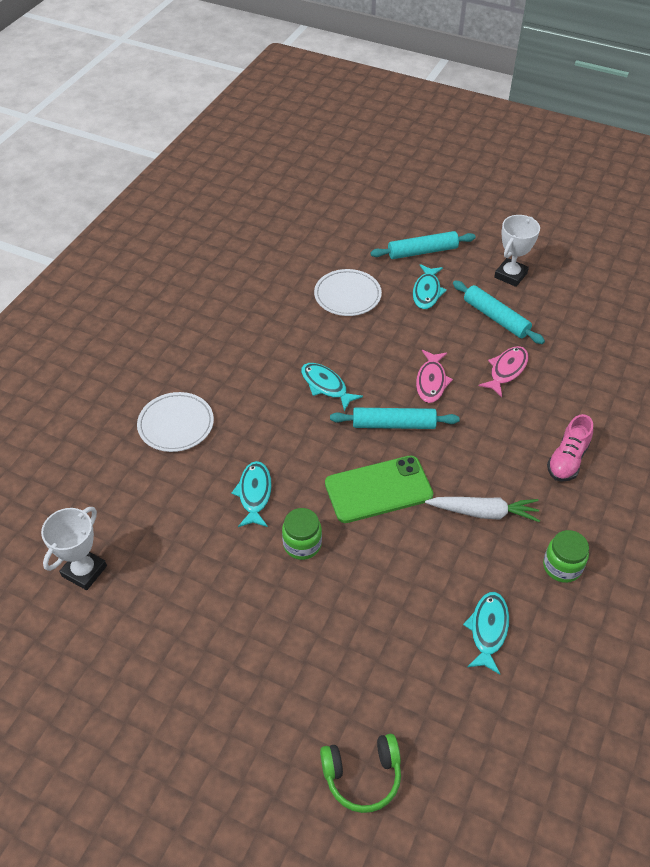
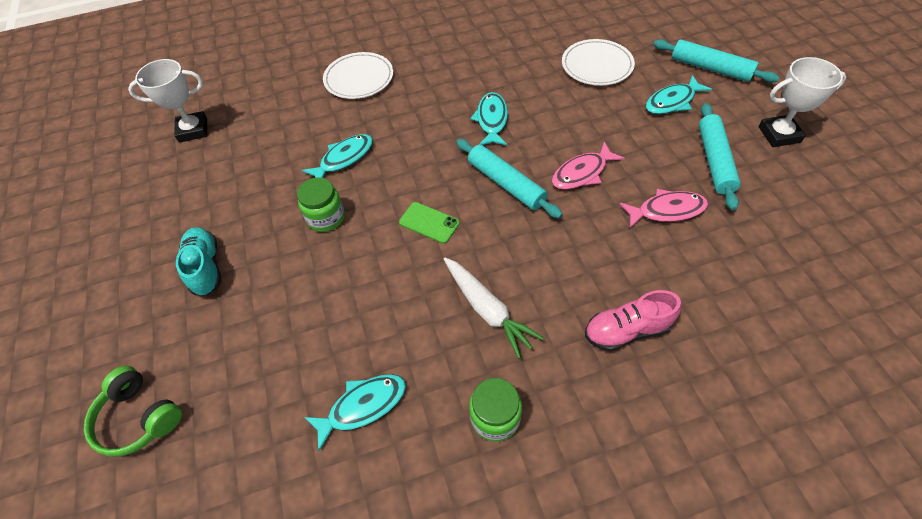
camera: 50 degrees right, 5 degrees up
(262, 652) = (206, 267): none -> turquoise shoe
(378, 489) = (429, 223): green phone -> green phone, size x0.52

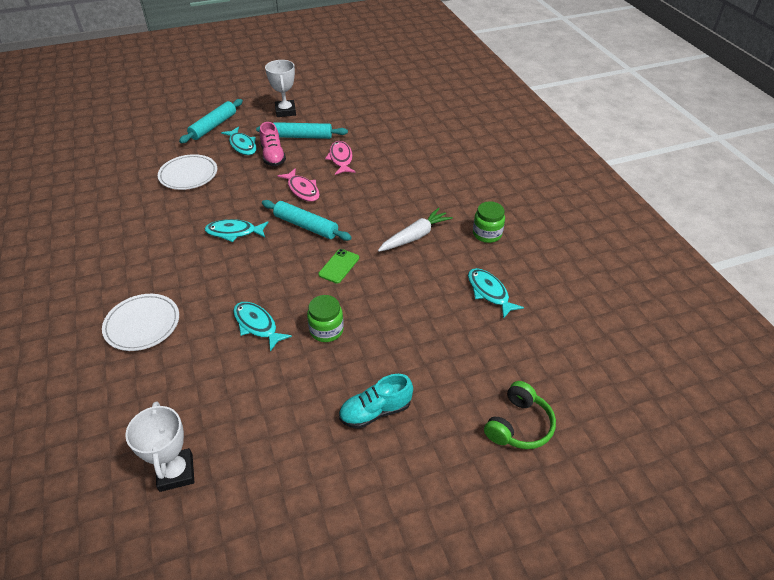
camera: 95 degrees left, 10 degrees down
(506, 183) = (306, 226): turquoise rolling pin -> turquoise rolling pin turned 75 degrees clockwise
(626, 330) = (427, 182): pink shoe -> pink shoe (273, 156)

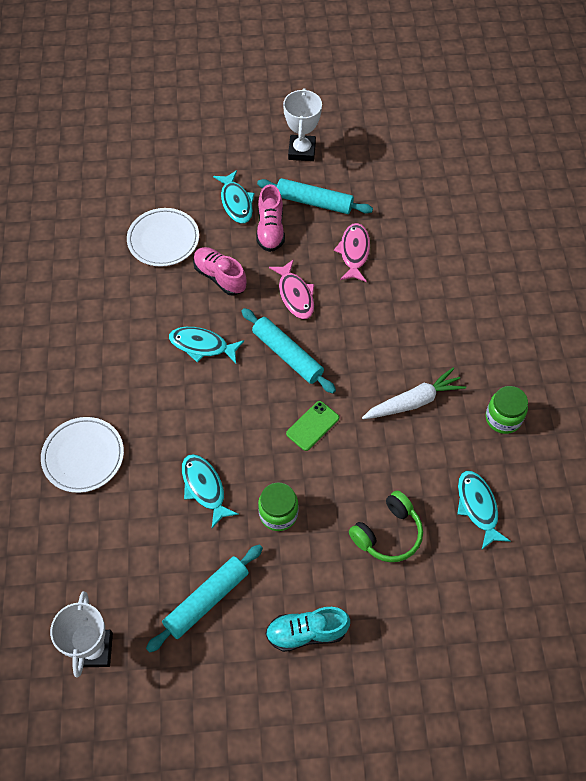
camera: 15 degrees right, 15 degrees up
(213, 126) = (206, 160): turquoise rolling pin -> turquoise rolling pin (206, 600)
(239, 189) = (220, 277): none -> pink shoe
(518, 425) = (454, 690): green headphones -> green headphones (388, 533)

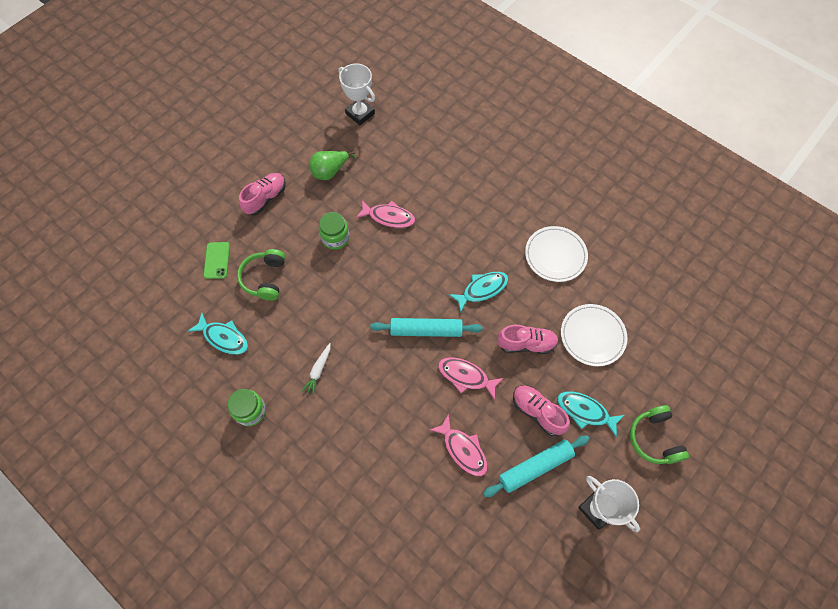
camera: 135 degrees right, 5 degrees up
(83, 456) = (469, 178): white plate -> white plate (555, 255)
(204, 488) = (388, 217): turquoise fish -> pink fish
(206, 600) = (330, 171): turquoise rolling pin -> green pear
(211, 152) = (654, 438): none -> green headphones
(306, 632) = (265, 198): turquoise shoe -> pink shoe
(312, 426) = (365, 300): green phone -> green phone (217, 260)
(413, 401) = (318, 371): white carrot -> white carrot, size x0.61

